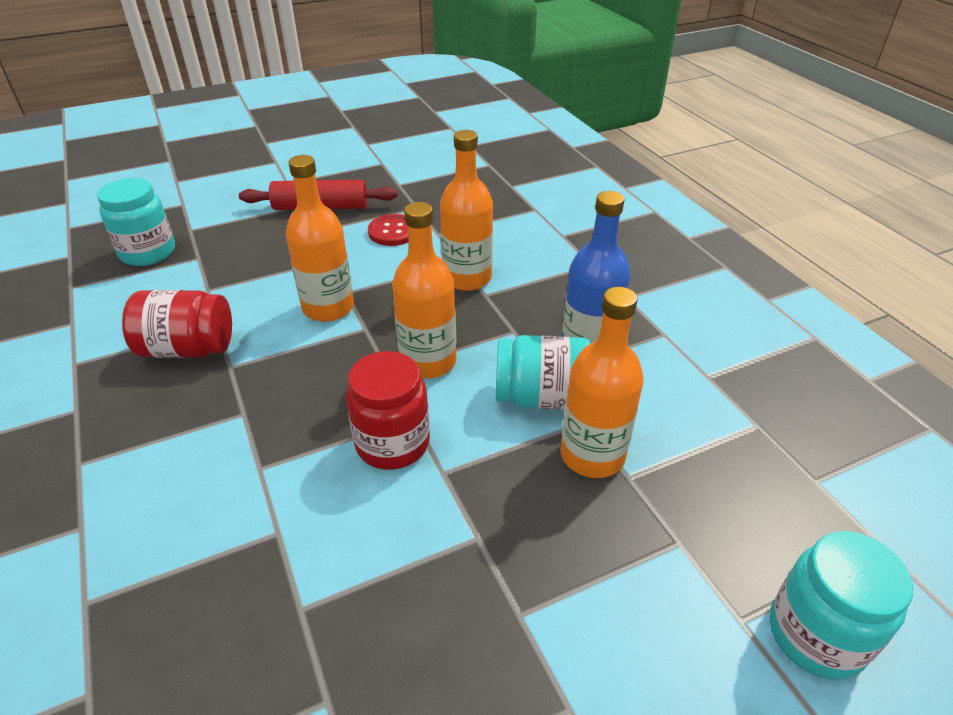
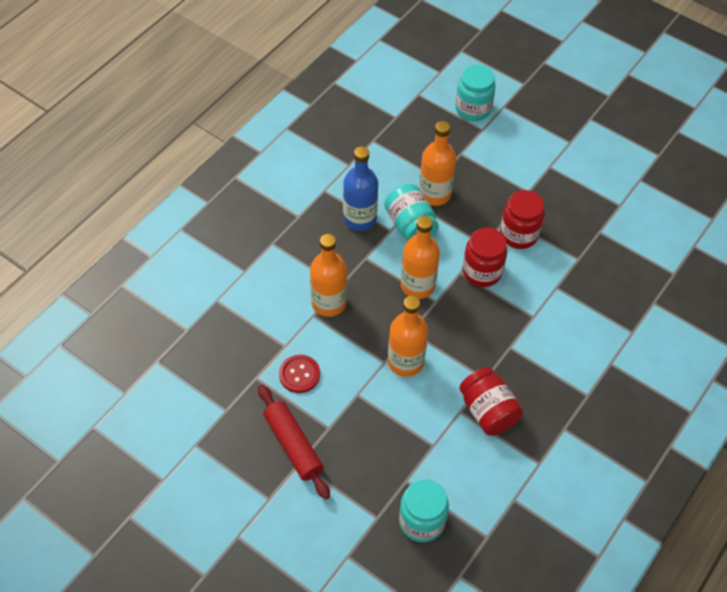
camera: 120 degrees left, 15 degrees up
(427, 536) = (519, 234): none -> red jar

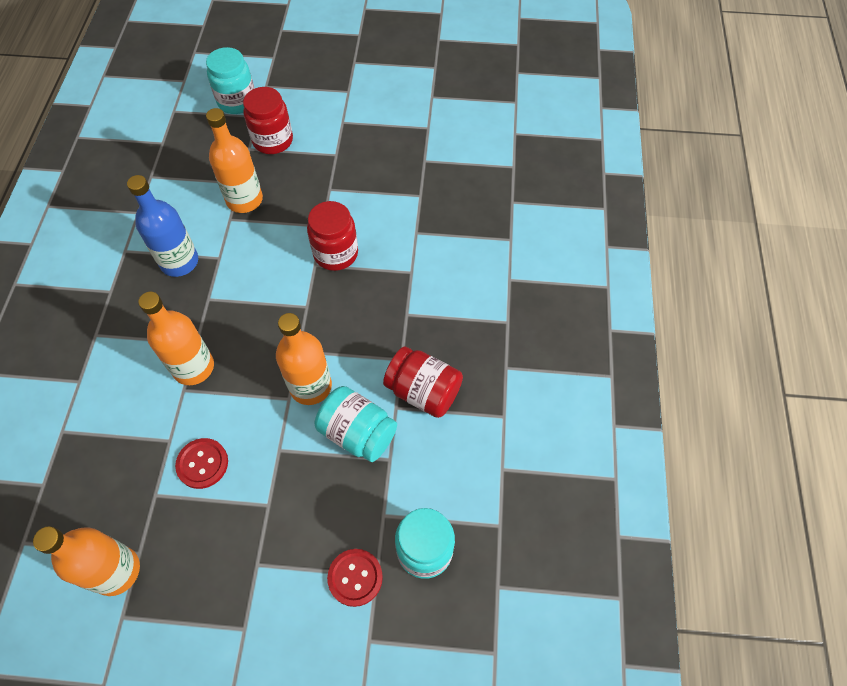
camera: 30 degrees left, 5 degrees up
(293, 445) = (238, 549): red rolling pin -> none
(362, 510) = (355, 577): none -> red button
(410, 225) = (237, 243): turquoise jar -> turquoise jar (358, 433)
(417, 285) = (278, 300): orange bottle -> orange bottle (116, 571)
(519, 234) = (350, 199): red jar -> red jar (273, 140)

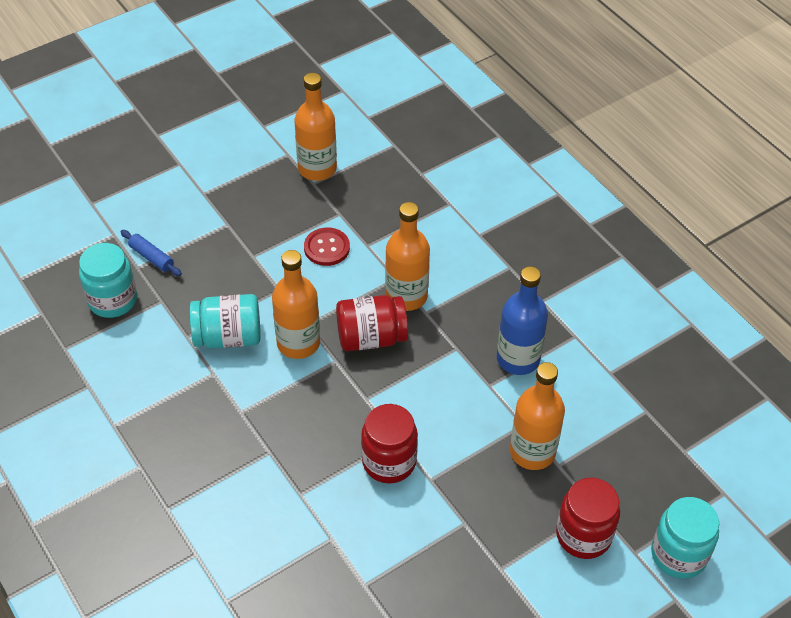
camera: 140 degrees right, 10 degrees down
(355, 577) = (151, 257): red button -> blue rolling pin
(423, 392) = (199, 399): red jar -> red jar (371, 337)

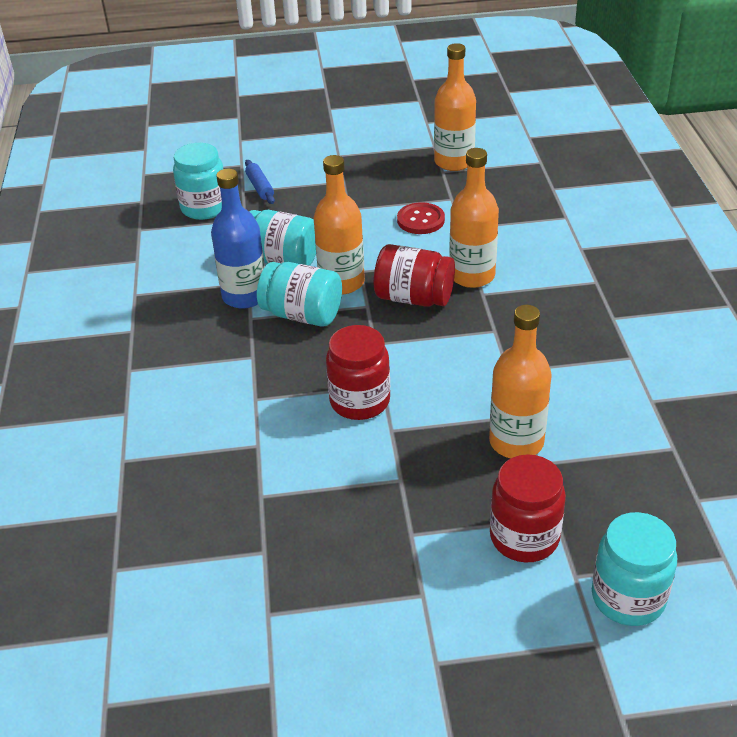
camera: 30 degrees right, 10 degrees down
(285, 391) = (302, 315): none -> turquoise jar
(518, 359) = (554, 358): blue bottle -> blue bottle (245, 296)

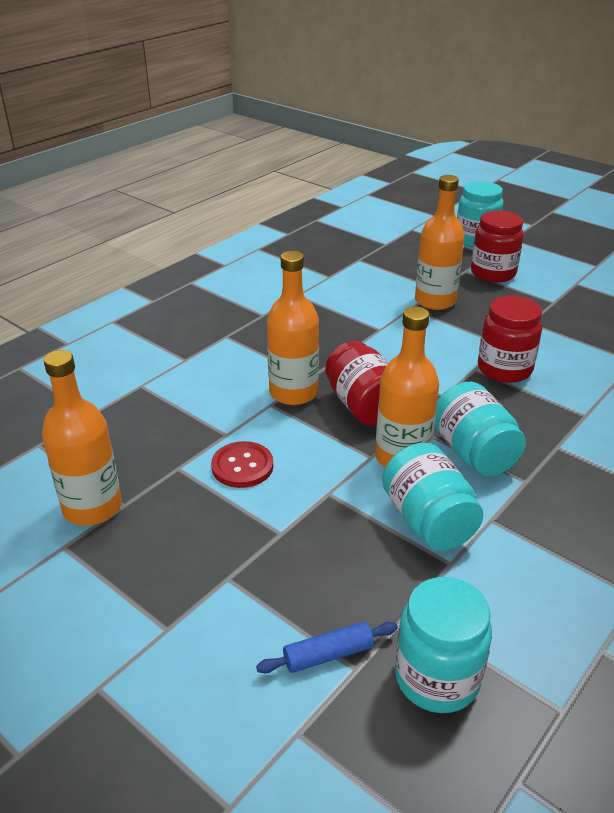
camera: 135 degrees left, 5 degrees down
(245, 296) = (509, 506): blue bottle -> none
(260, 187) = (328, 655): blue rolling pin -> blue rolling pin turned 45 degrees clockwise

